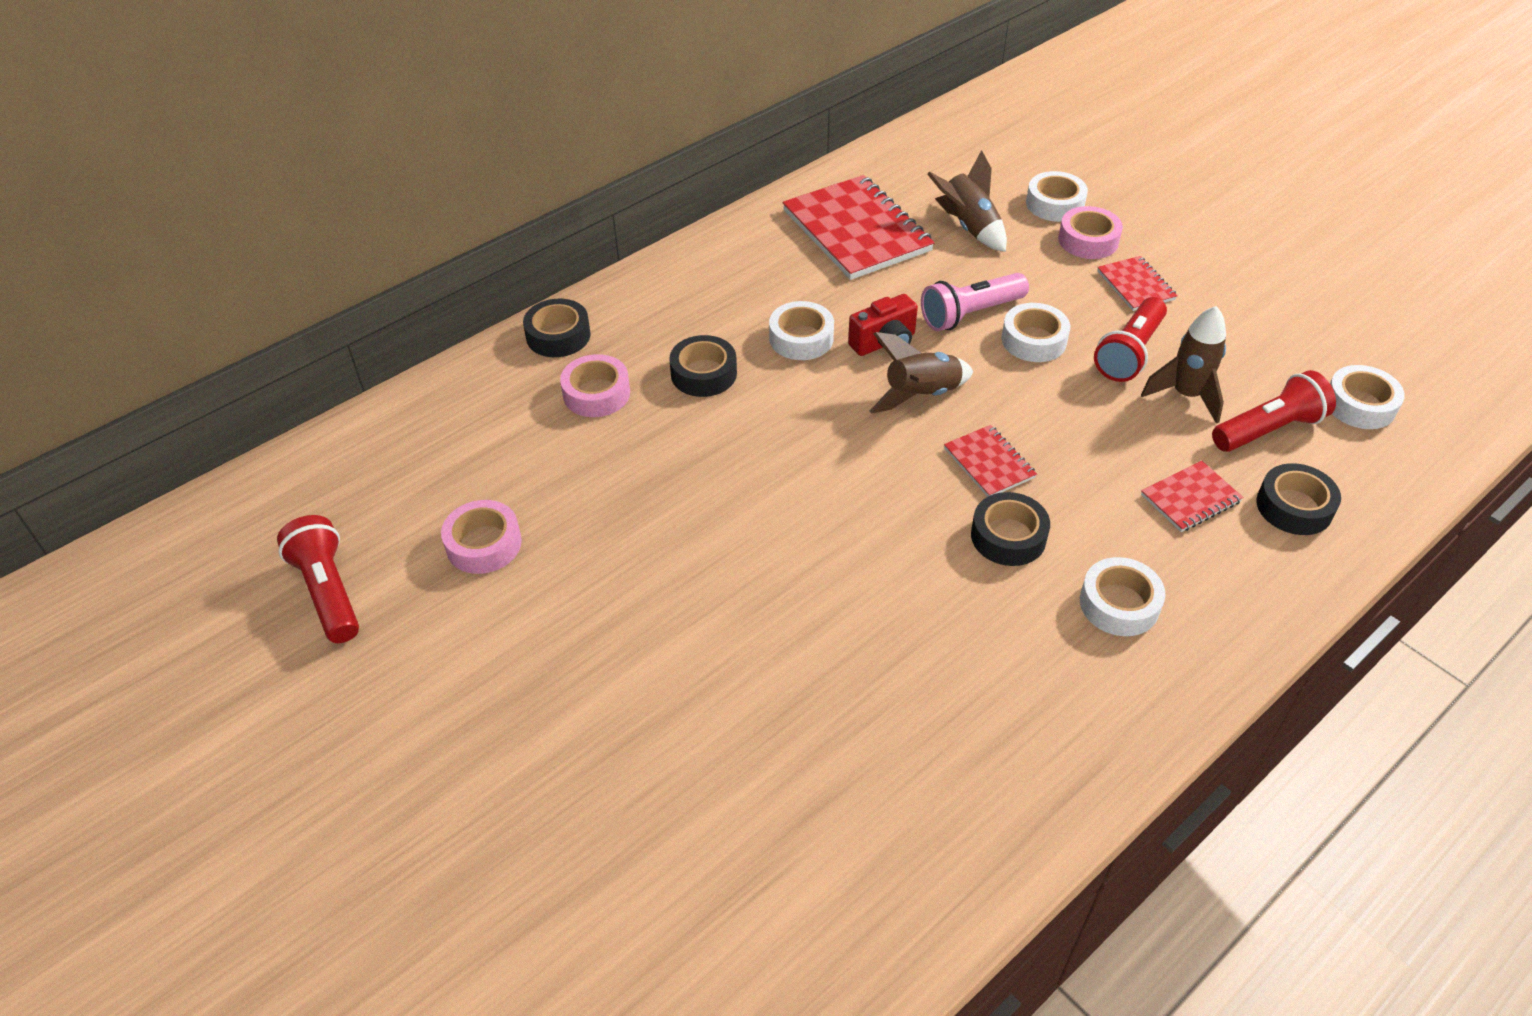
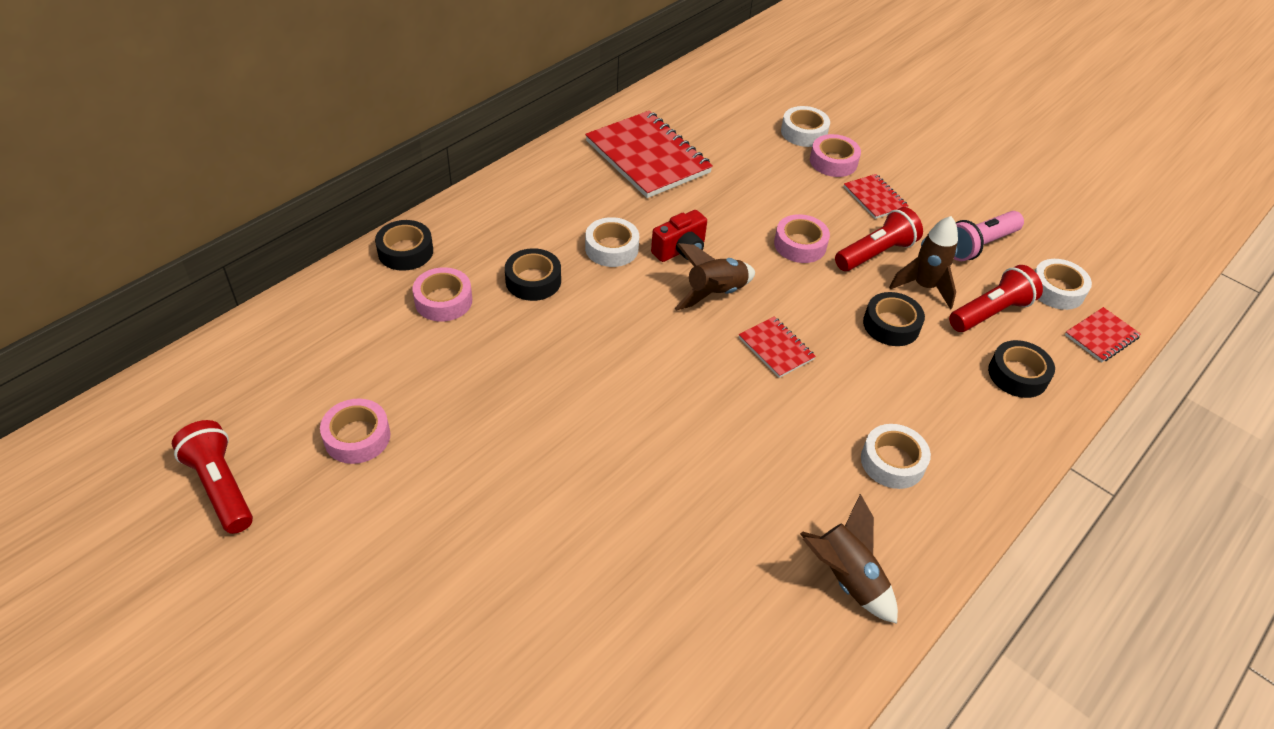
camera: 10 degrees left, 0 degrees up
(968, 227) = (738, 153): brown rocket -> brown rocket (845, 578)
(970, 314) = (747, 224): pink flashlight -> pink flashlight (978, 245)
(1008, 536) = (798, 409): black tape -> black tape (891, 325)
(1033, 340) = (800, 245): white tape -> pink tape
(1129, 353) = (876, 253): red flashlight -> red flashlight turned 150 degrees counterclockwise
(1190, 498) = (938, 371): red notebook -> red notebook (1101, 336)

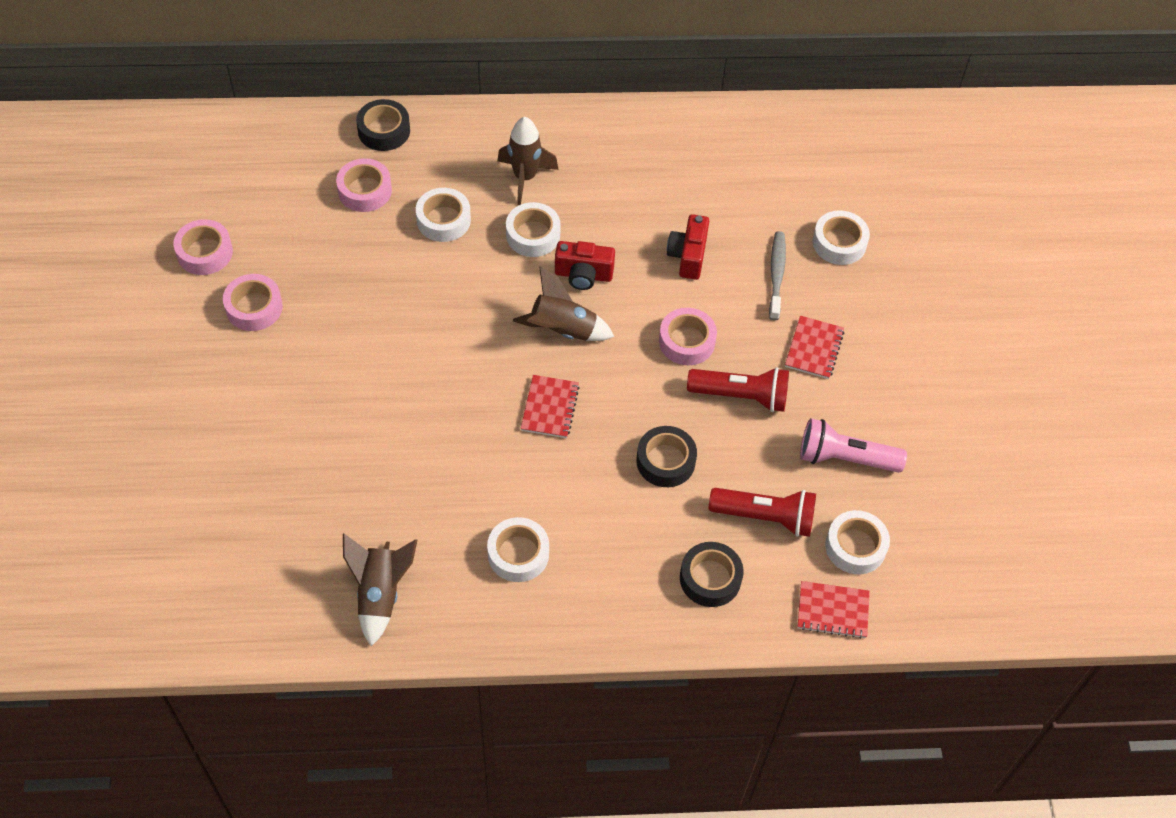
camera: 45 degrees right, 10 degrees up
(221, 486) = (100, 225): red flashlight -> none
(533, 281) = (443, 220): black tape -> white tape
(648, 157) = (666, 173): red notebook -> none
(729, 195) = (688, 256): none -> red camera
(795, 172) = (776, 274): none -> grey toothbrush
(833, 162) = (826, 289): pink tape -> pink tape (254, 307)
(924, 287) = (740, 454): brown rocket -> brown rocket (525, 177)

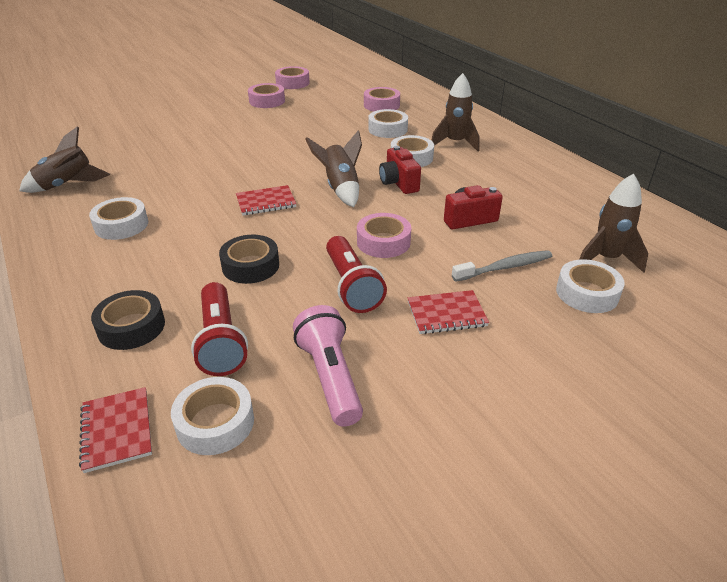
camera: 65 degrees right, 20 degrees down
(384, 130) = (431, 99): black tape -> none
(805, 199) = (606, 259): none -> brown rocket

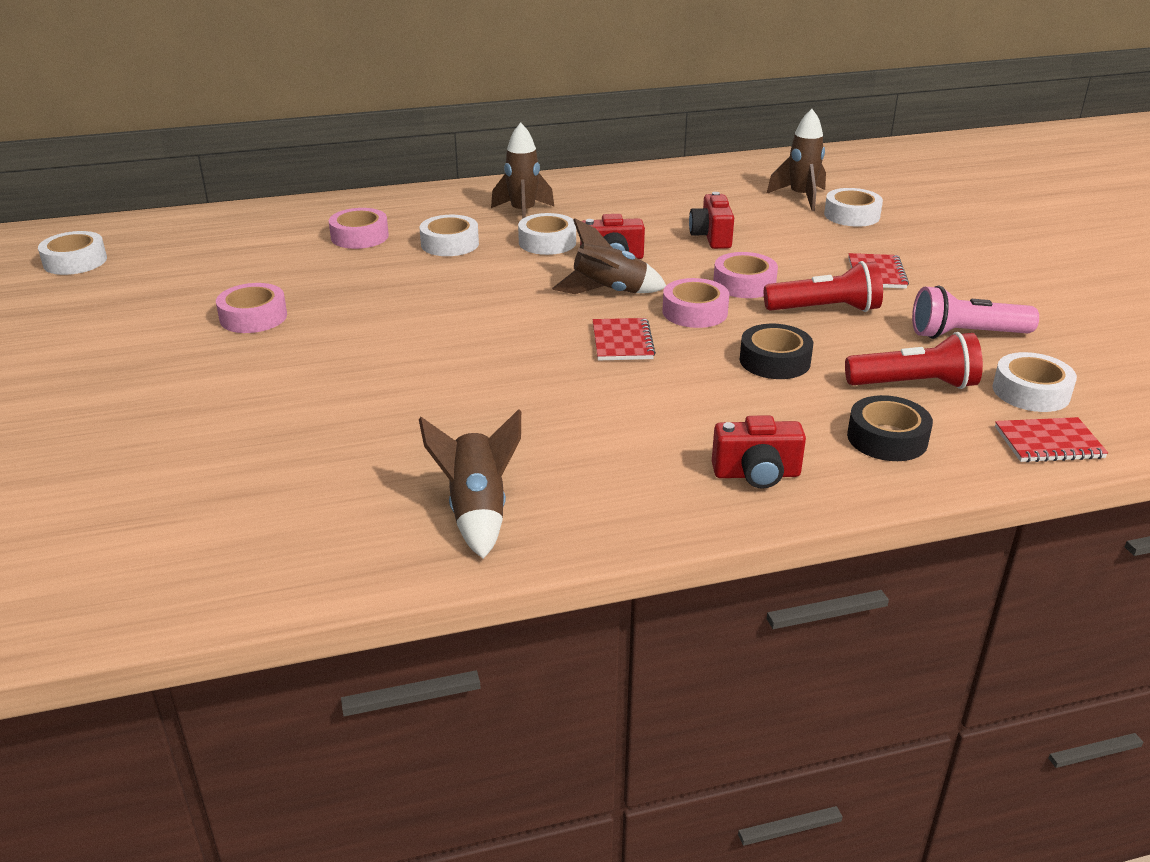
camera: 75 degrees left, 5 degrees down
(89, 269) = (756, 474): none -> red camera
(121, 225) = (642, 452): white tape -> white tape (75, 261)
(292, 83) = (189, 289): pink tape -> pink tape (694, 312)
(505, 267) = (806, 237): grey toothbrush -> none

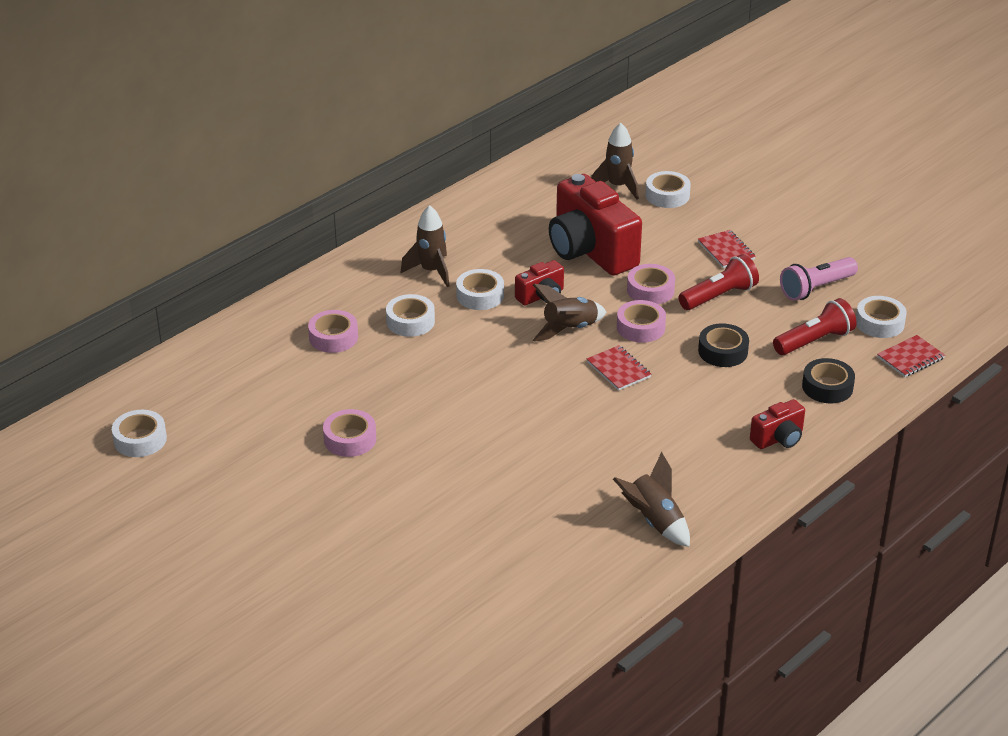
camera: 30 degrees left, 5 degrees up
(711, 237) = (590, 251): red camera -> red camera, size x2.10

